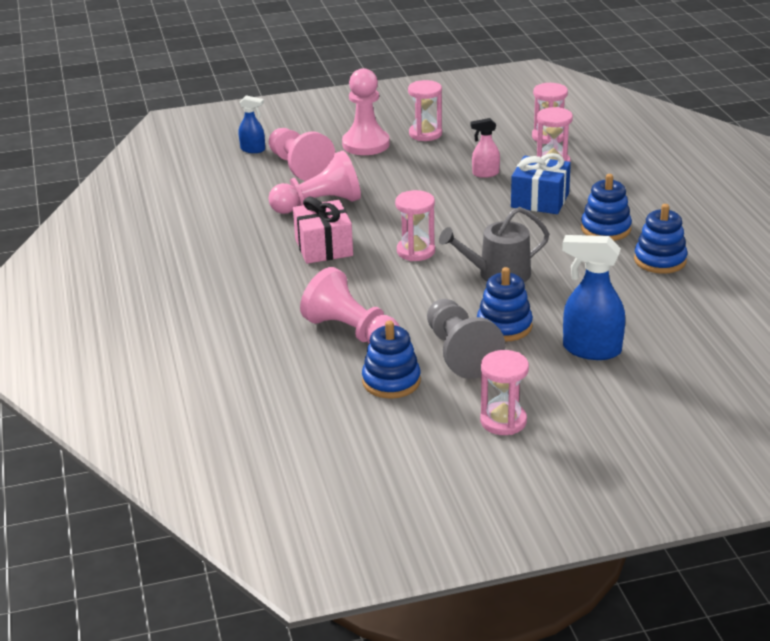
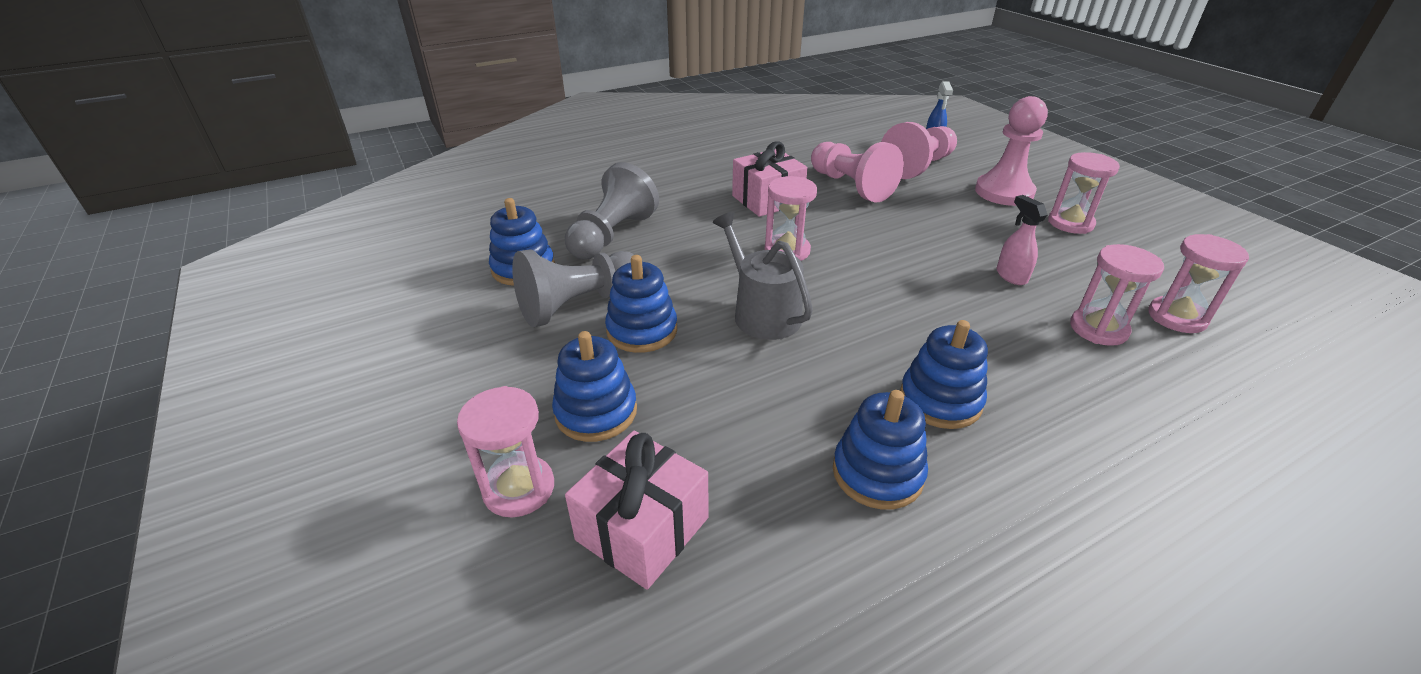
camera: 75 degrees right, 5 degrees up
(351, 332) = (612, 235): pink pawn -> grey pawn
(503, 421) = (438, 351): pink hourglass -> pink hourglass (519, 489)
(540, 200) = (977, 328): blue gift -> none
(591, 350) = (596, 412): blue spray bottle -> blue stacking toy
(690, 338) = (642, 528): none -> pink gift

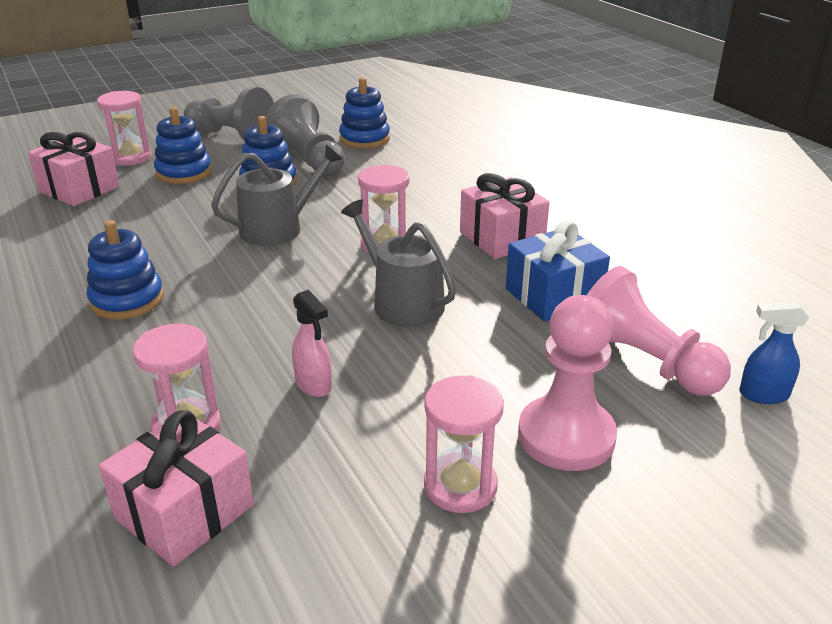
camera: 90 degrees right, 5 degrees down
(612, 235) = (417, 166): grey pawn -> grey pawn (232, 136)
(851, 186) = (553, 295): pink pawn -> blue gift
(877, 473) = (70, 263): blue stacking toy -> none
(882, 242) = (402, 302): none -> grey watering can
(1011, 276) = (314, 385): pink spray bottle -> pink spray bottle turned 75 degrees clockwise
(1177, 317) = (185, 512): pink hourglass -> pink gift

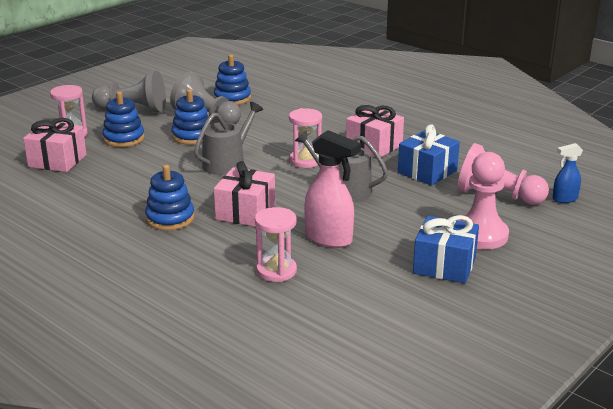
camera: 20 degrees left, 5 degrees down
(185, 512) = (313, 305): pink gift -> pink gift (245, 212)
(314, 385) = (329, 239): pink spray bottle -> pink spray bottle, size x1.76
(460, 486) = (444, 265): pink hourglass -> blue gift

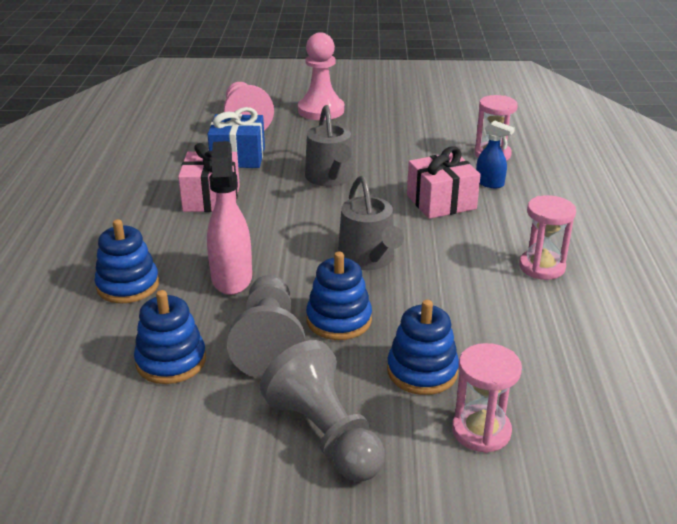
camera: 130 degrees left, 5 degrees up
(57, 161) = (552, 382): pink gift -> none
(170, 218) = (514, 230): blue stacking toy -> blue stacking toy (128, 285)
(227, 163) = (368, 258): grey watering can -> grey watering can turned 105 degrees counterclockwise
(305, 161) = (298, 218): pink hourglass -> pink hourglass (542, 267)
(329, 239) = (418, 154): pink spray bottle -> pink spray bottle (232, 278)
(444, 265) = (382, 109): blue gift -> none
(564, 199) = (216, 100): blue spray bottle -> blue spray bottle (490, 183)

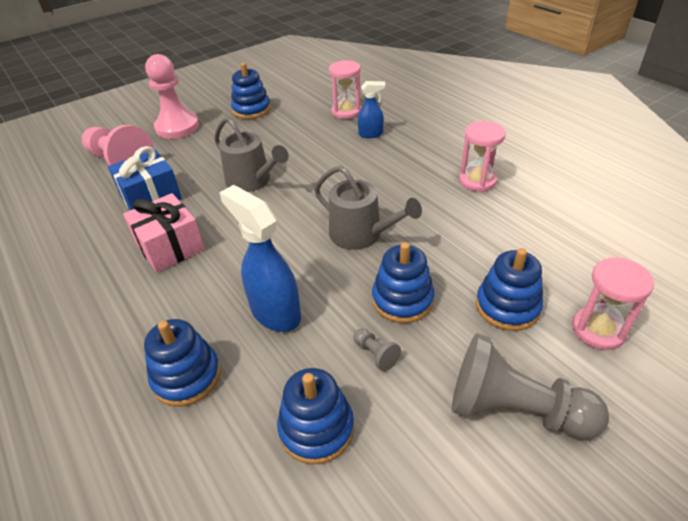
camera: 35 degrees left, 10 degrees up
(232, 278) = (275, 312): pink spray bottle -> blue spray bottle
(269, 343) = (375, 354): grey pawn -> grey pawn, size x0.41
(403, 119) = (251, 110): none -> blue stacking toy
(441, 202) = (356, 163): pink gift -> none

